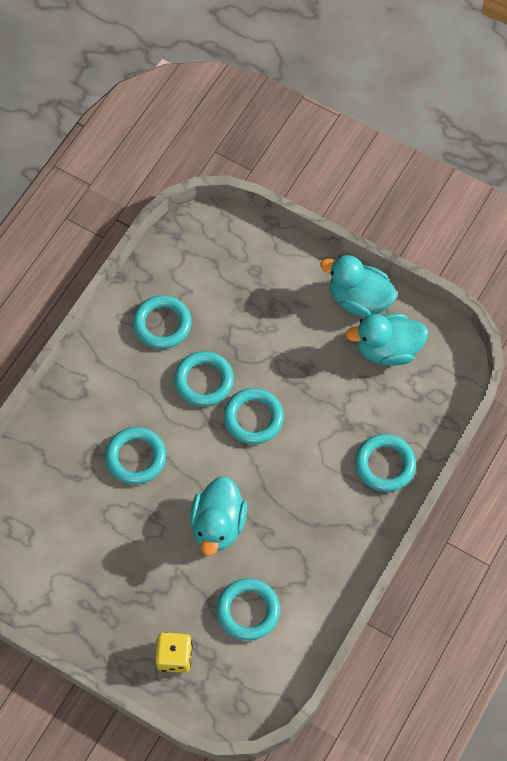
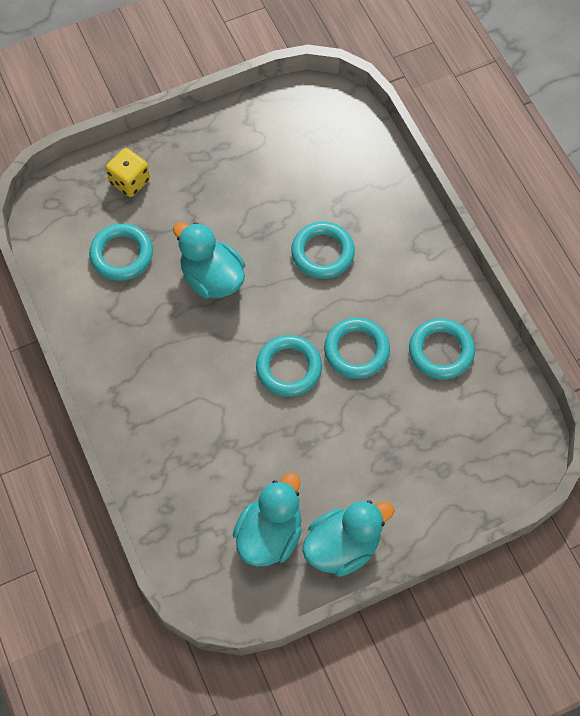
camera: 125 degrees right, 0 degrees up
(385, 465) = (158, 449): turquoise ring -> none

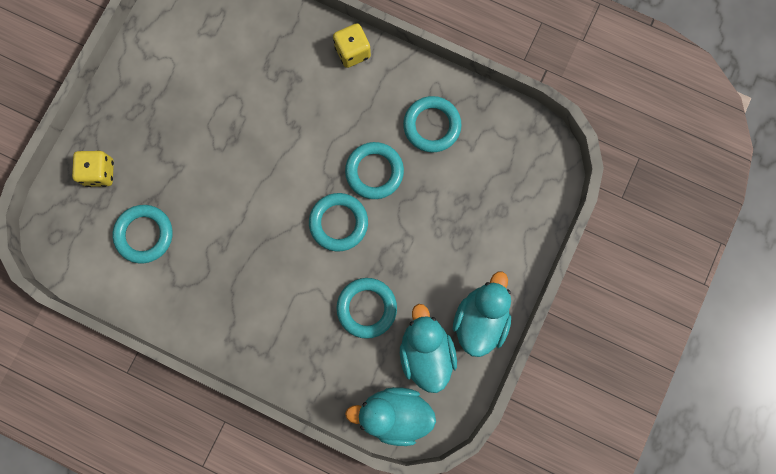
camera: 40 degrees left, 15 degrees up
(212, 278) = (227, 199): turquoise duck -> turquoise duck (394, 414)
(322, 253) = (290, 117): turquoise ring -> turquoise ring (366, 308)
(422, 241) = (352, 52): none -> yellow dice

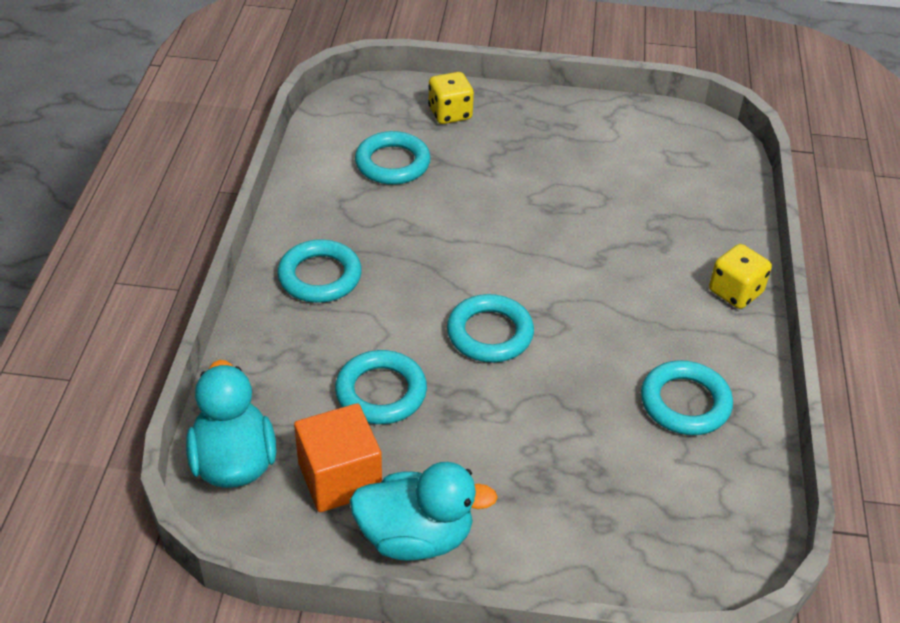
camera: 70 degrees right, 35 degrees down
(374, 172) = (581, 354): turquoise ring -> turquoise ring (320, 276)
(425, 352) = (340, 478): turquoise duck -> orange cube

